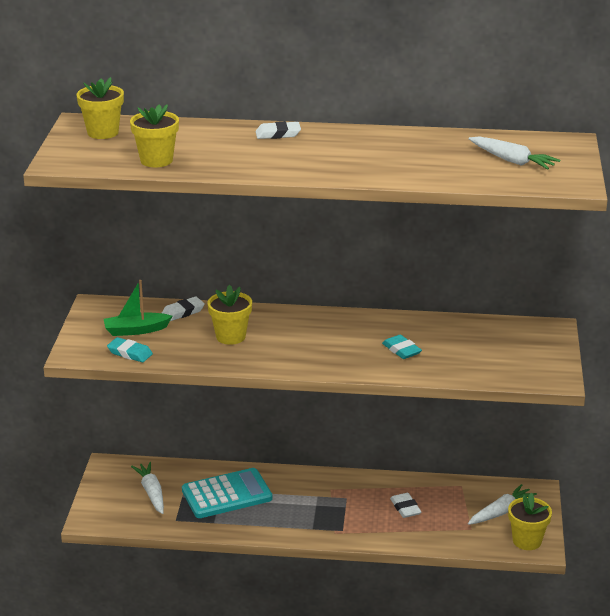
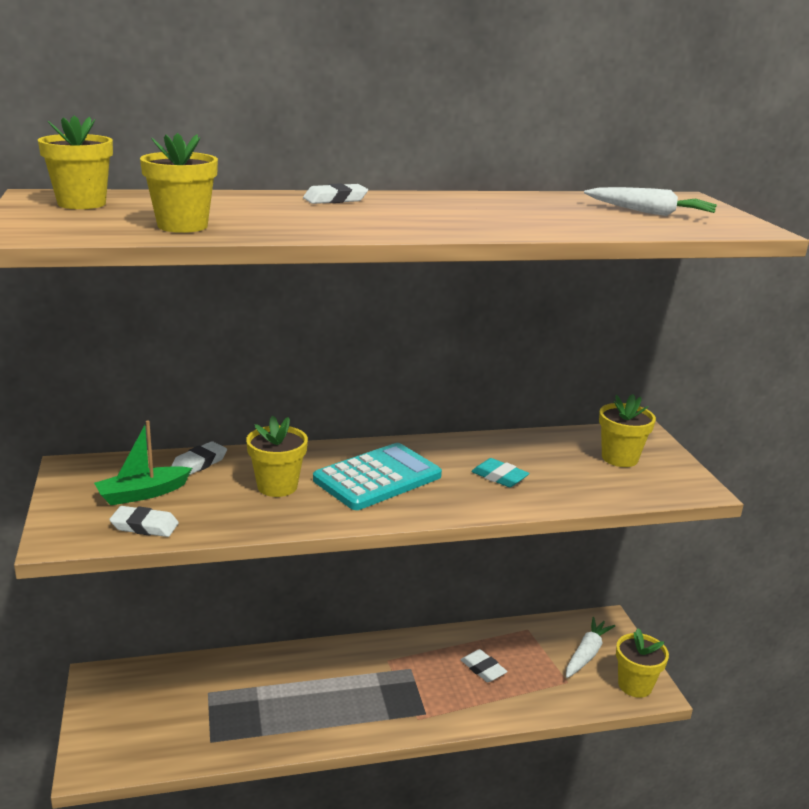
camera: 20 degrees left, 5 degrees down
(130, 353) = (144, 526): turquoise eraser -> white eraser
(151, 492) = (166, 707): white carrot -> none
(227, 494) = (265, 691): turquoise calculator -> turquoise calculator (377, 478)
(513, 347) = (619, 458): none -> yellow flower pot

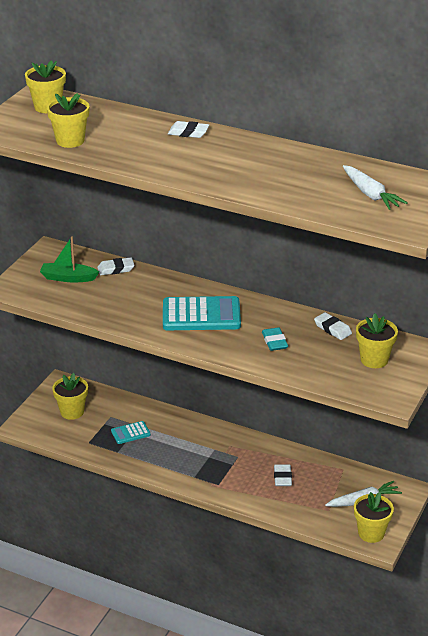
camera: 40 degrees right, 10 degrees up
(144, 526) = (50, 297): white eraser -> white eraser (332, 329)
(255, 701) = (130, 433): none -> turquoise calculator
(277, 486) = (140, 299): yellow flower pot -> yellow flower pot (72, 412)

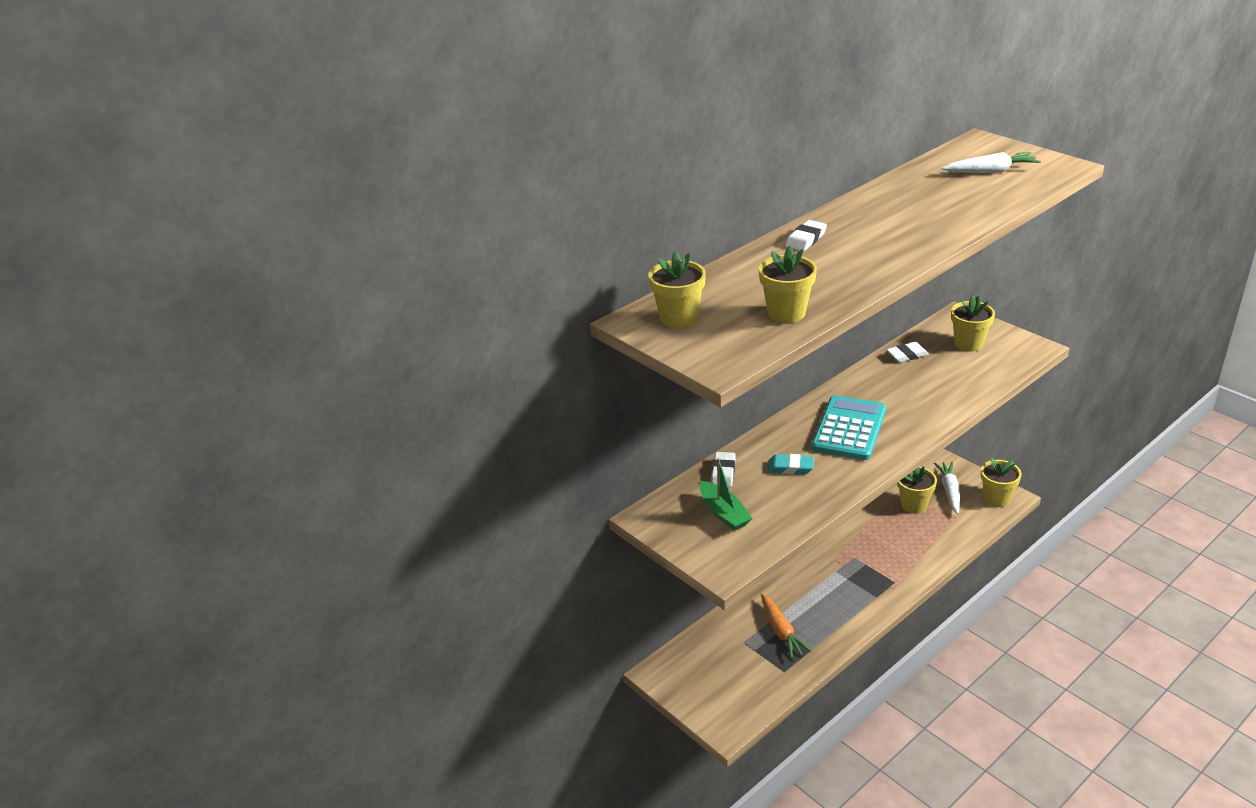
camera: 65 degrees left, 0 degrees up
(68, 278) = (723, 513): green boat -> green boat turned 60 degrees counterclockwise
(72, 412) = (719, 675): yellow flower pot -> yellow flower pot (914, 505)
(130, 433) = (781, 631): turquoise calculator -> orange carrot
(274, 342) = (918, 393): turquoise eraser -> turquoise eraser (790, 467)
(282, 478) = (898, 534): white eraser -> none

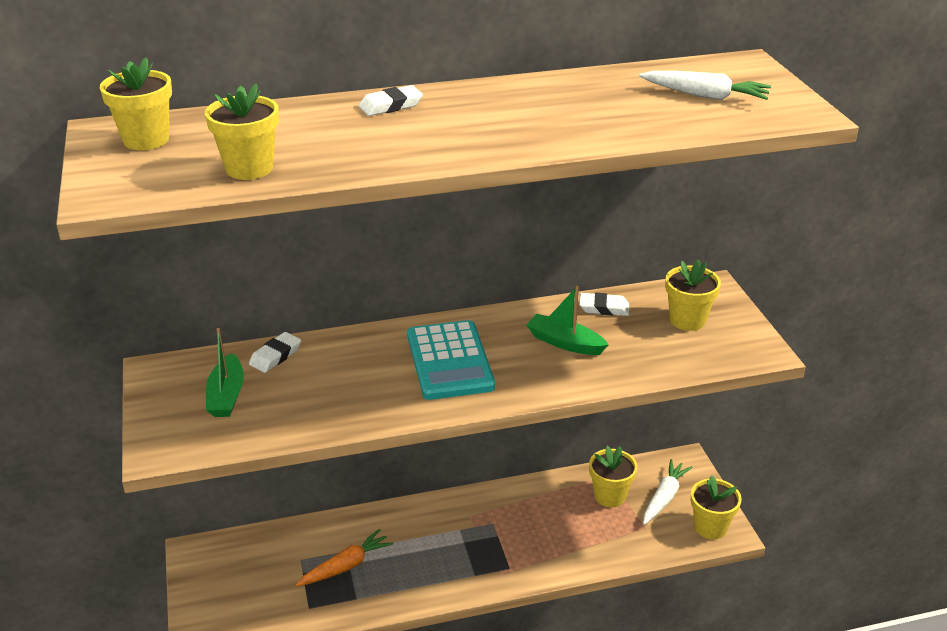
camera: 25 degrees right, 0 degrees up
(781, 631) = (346, 566): orange carrot -> orange carrot turned 135 degrees counterclockwise
(790, 467) = (344, 377): turquoise eraser -> none
(849, 429) = (450, 361): turquoise calculator -> turquoise calculator turned 120 degrees clockwise
(909, 388) = (565, 343): none -> green boat

